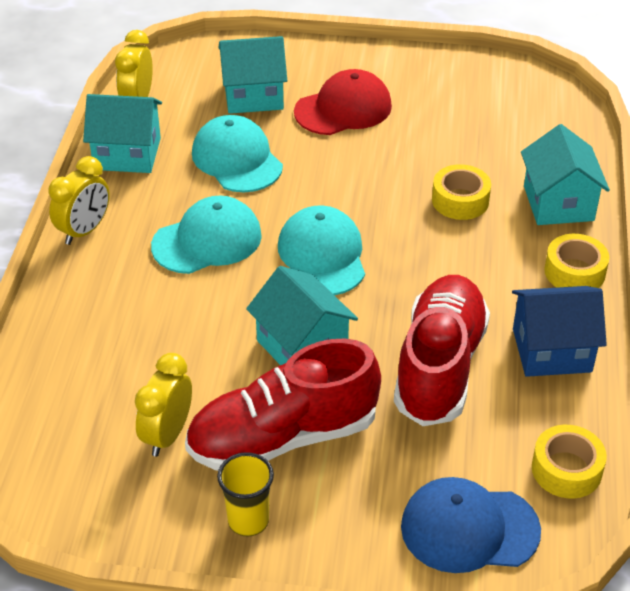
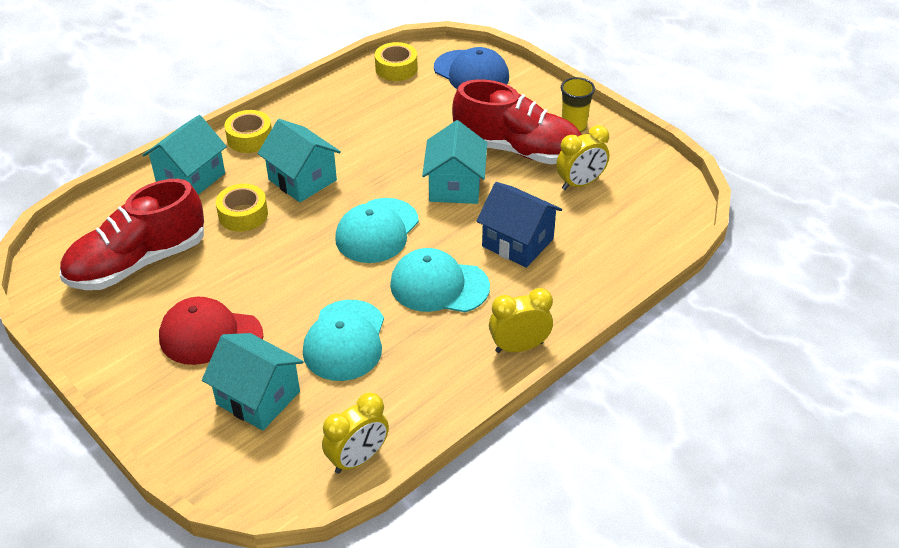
camera: 140 degrees left, 0 degrees up
(127, 154) = (422, 402): turquoise house -> turquoise house (302, 180)
(439, 366) = (393, 136): red shoe -> red shoe (137, 263)
(551, 350) = (325, 112): blue house -> blue house (518, 242)

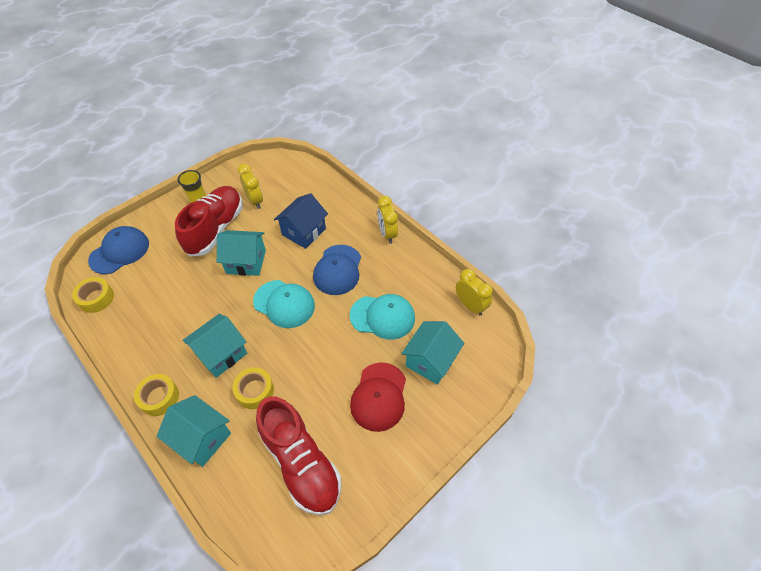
camera: 90 degrees left, 10 degrees up
(439, 285) = (338, 270): turquoise cap -> blue cap

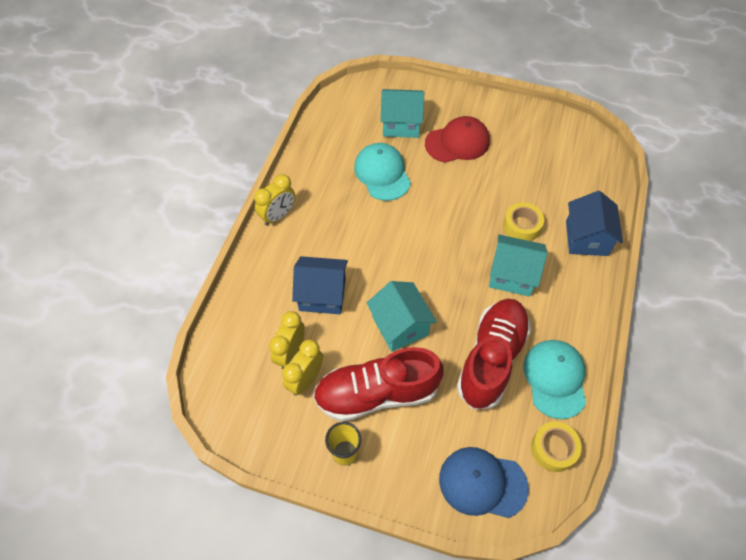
camera: 120 degrees left, 5 degrees up
(159, 397) = (587, 295): yellow tape -> none
(202, 438) = (586, 238): turquoise house -> blue house
(284, 304) = (424, 257): turquoise cap -> turquoise cap (555, 378)
(301, 463) = (545, 164): red shoe -> red shoe (491, 359)
(338, 270) = (353, 234): blue cap -> none
(470, 305) = (326, 119): yellow clock -> yellow clock (290, 353)

